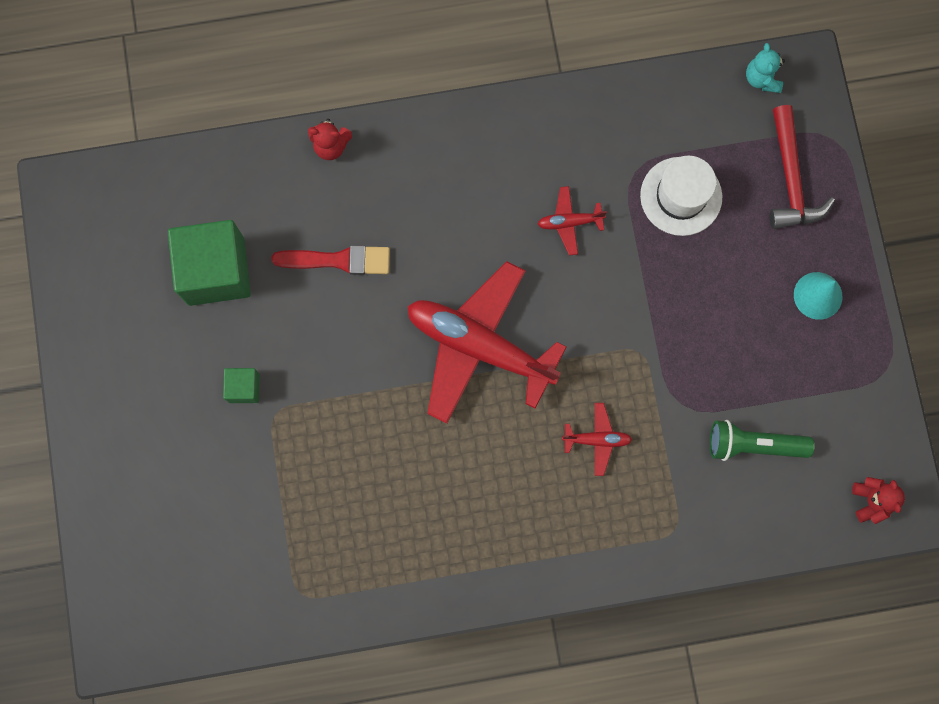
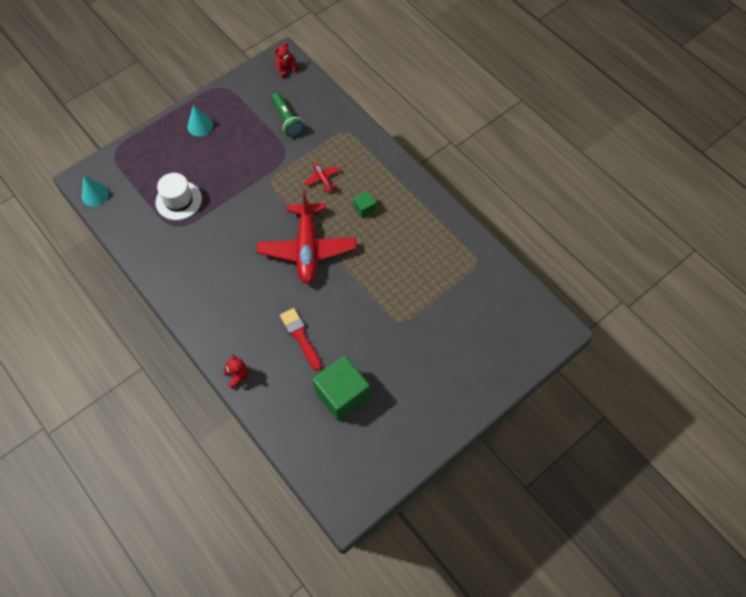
camera: 120 degrees left, 15 degrees down
(244, 388) = (395, 344): green cube -> green cube (364, 209)
(569, 222) = (219, 241): red plane -> none
(762, 78) = (95, 194): turquoise teddy bear -> turquoise cone
(790, 178) = (145, 160): red hammer -> none

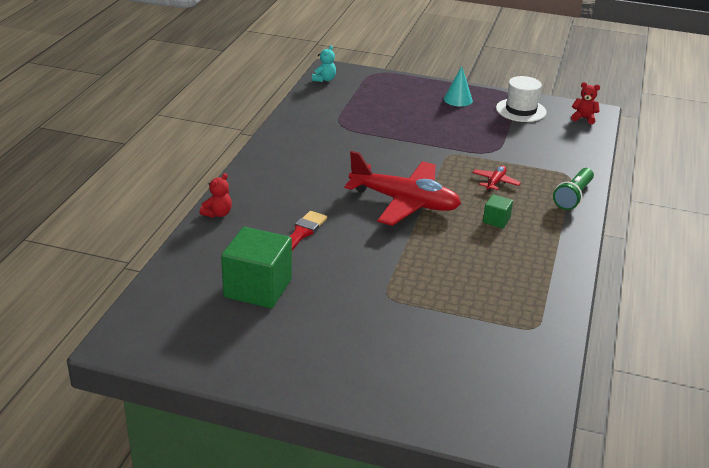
camera: 55 degrees right, 30 degrees down
(95, 194) = (324, 79): turquoise cone -> turquoise teddy bear
(178, 200) = (368, 117): white hat -> white hat (521, 110)
(287, 120) = (531, 139): green flashlight -> green flashlight (573, 196)
(307, 248) = (404, 202): red plane -> red plane turned 120 degrees counterclockwise

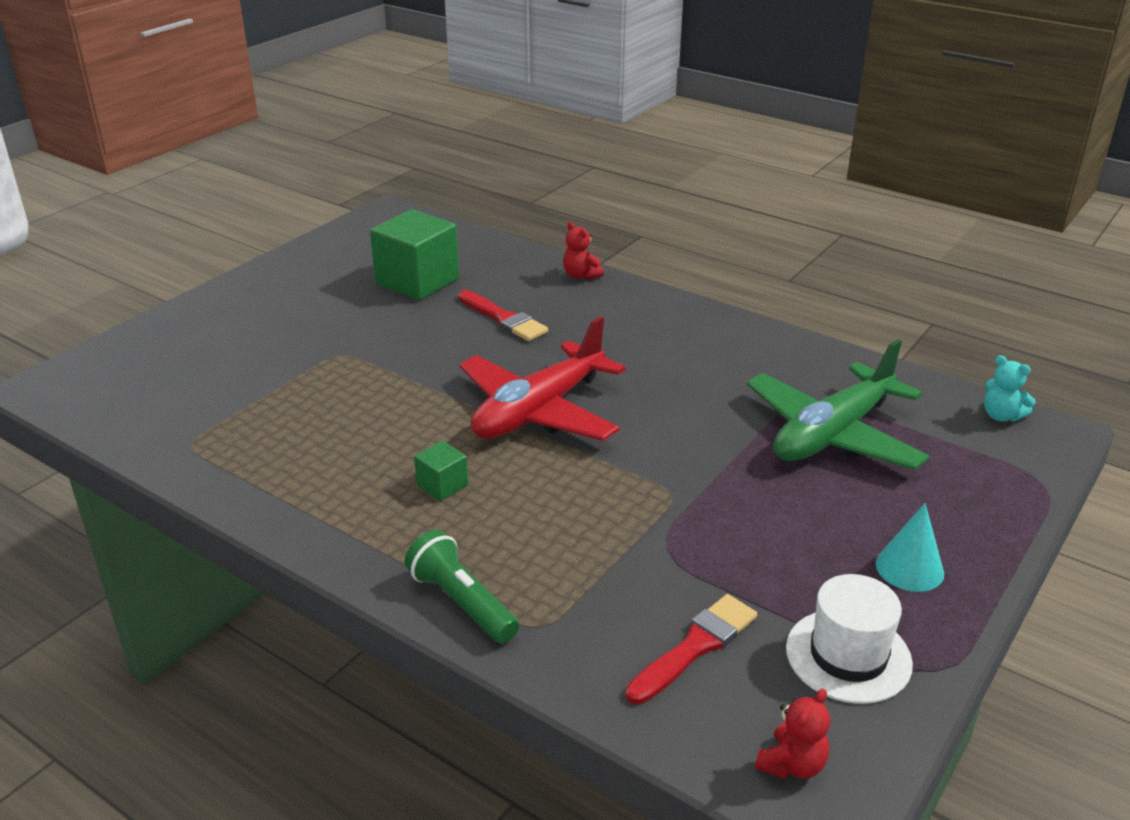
camera: 110 degrees right, 0 degrees up
(368, 117) = (833, 434): none -> green plane
(495, 182) = (555, 519): red plane -> none
(545, 140) = (695, 646): none -> red brush

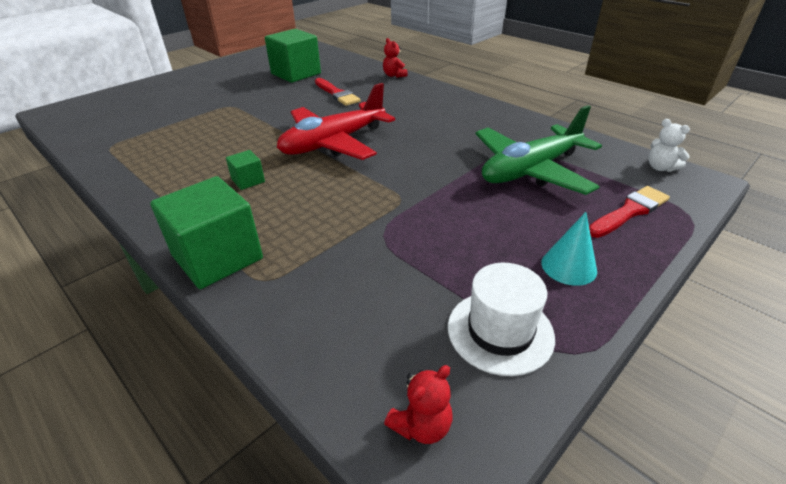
camera: 10 degrees right, 5 degrees up
(462, 603) = (217, 257): green flashlight -> green cube
(695, 646) = (376, 309): red brush -> red brush (629, 211)
(1001, 416) = (660, 168): turquoise teddy bear -> white teddy bear

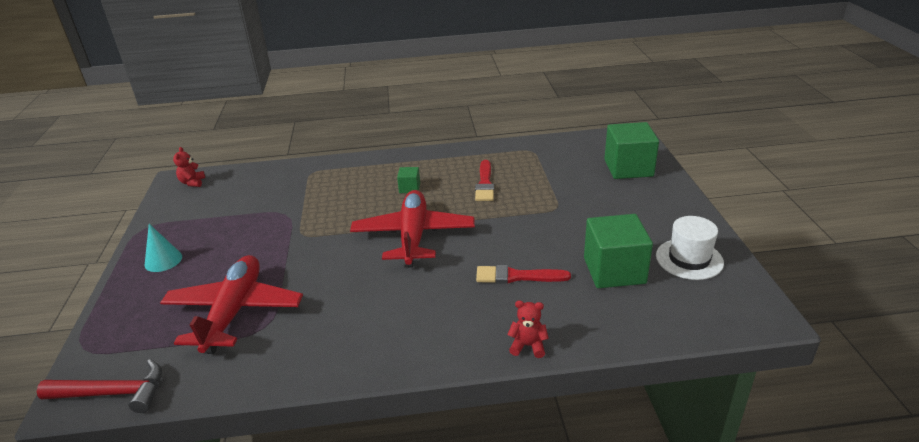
camera: 130 degrees right, 5 degrees down
(217, 257) = (348, 165): green cube -> green cube (628, 168)
(500, 331) = (183, 217): white hat -> white hat (689, 259)
(530, 170) = (234, 312): green plane -> red plane
(629, 211) = (134, 322): red brush -> red brush (485, 184)
(660, 168) = (113, 393): white teddy bear -> red hammer

